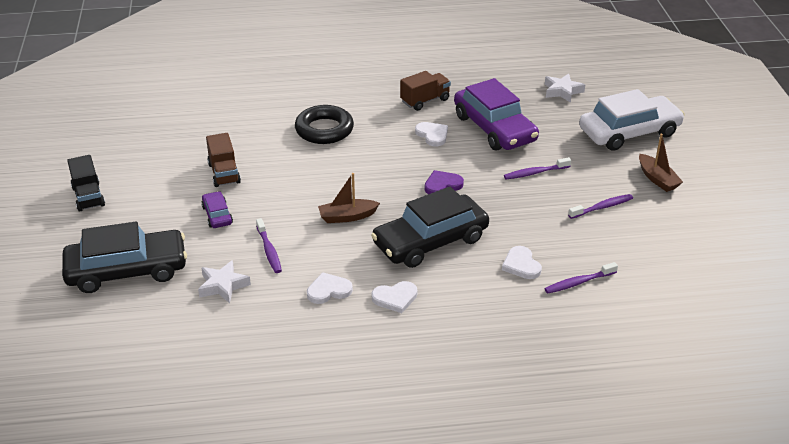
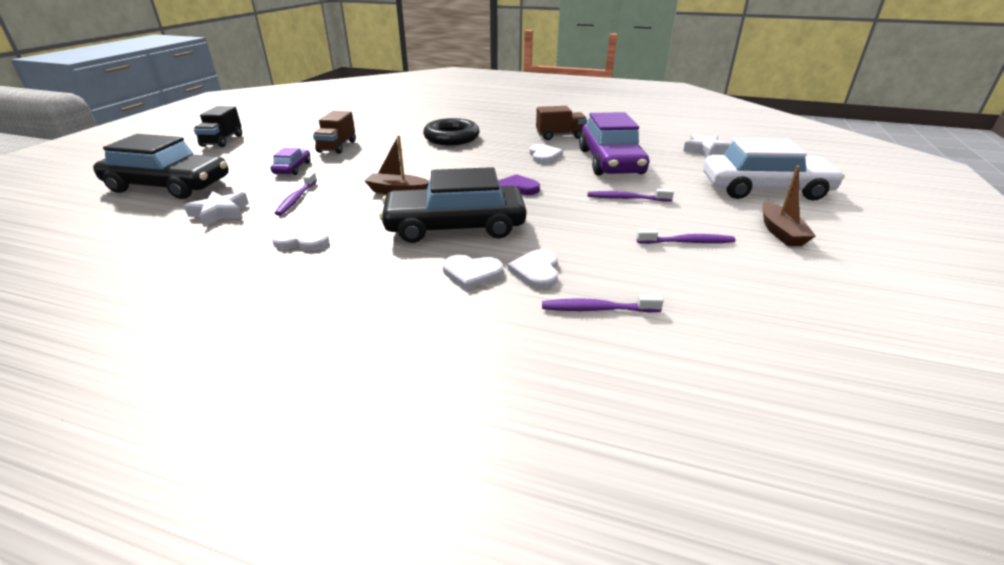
camera: 25 degrees right, 5 degrees down
(395, 298) = (358, 264): white heart -> white heart (472, 273)

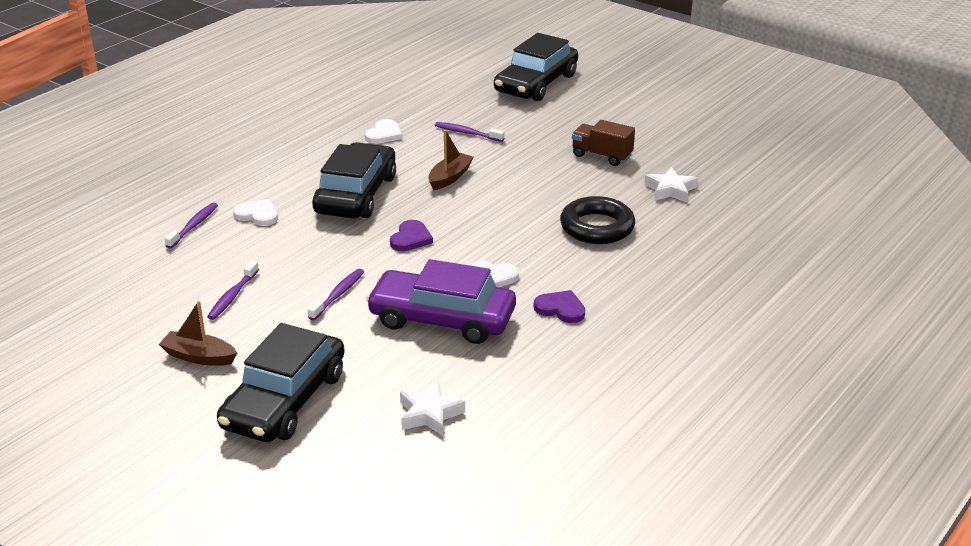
camera: 110 degrees right, 0 degrees up
(220, 213) = (460, 105): white star -> white star (670, 190)
(222, 141) = (656, 99): black truck -> none
(292, 168) = (546, 132): purple car -> none
(472, 273) = (279, 190): white heart -> none
(560, 136) = (560, 309): brown truck -> purple heart
(765, 189) = (284, 400): white car -> black car

